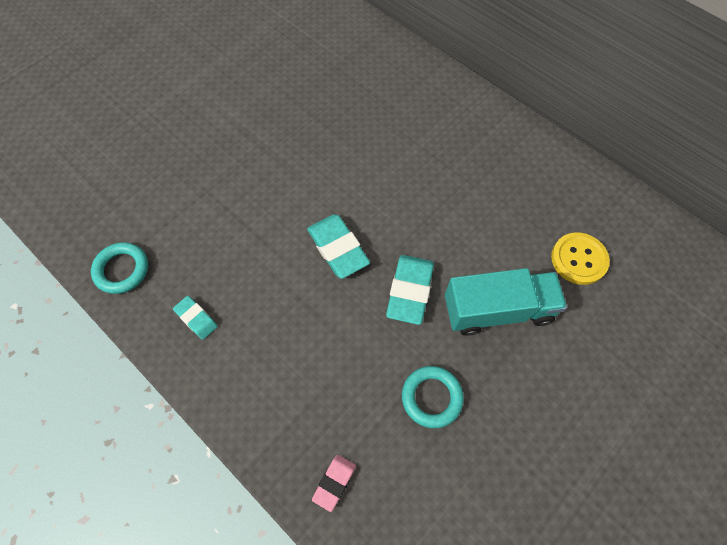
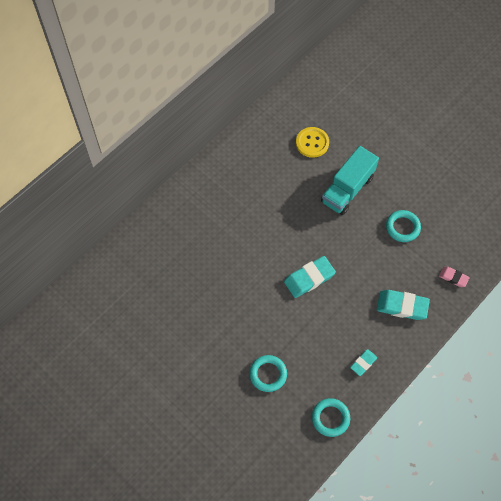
camera: 90 degrees left, 0 degrees up
(197, 194) = (268, 374): none -> turquoise ring
(410, 291) = (337, 236): turquoise eraser -> turquoise eraser (402, 306)
(497, 310) = (347, 189): turquoise truck -> turquoise truck turned 135 degrees counterclockwise

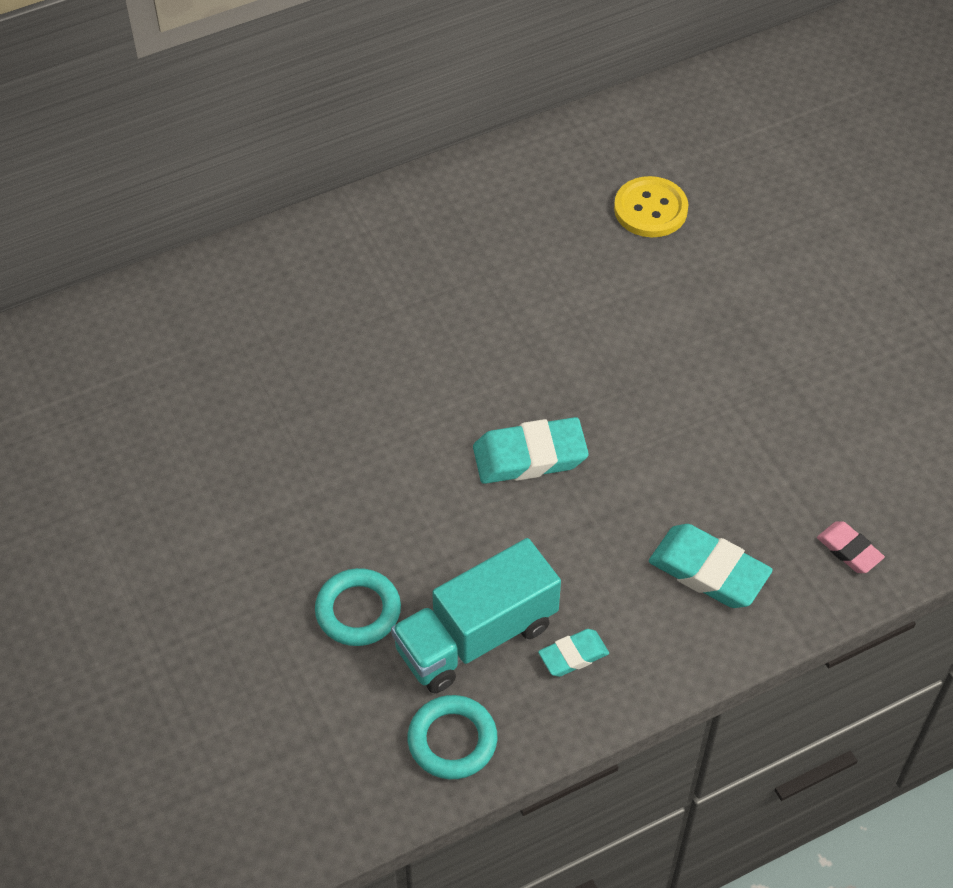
camera: 20 degrees right, 10 degrees down
(347, 189) = (687, 314): turquoise truck -> turquoise truck (476, 637)
(402, 227) = (776, 419): turquoise ring -> none

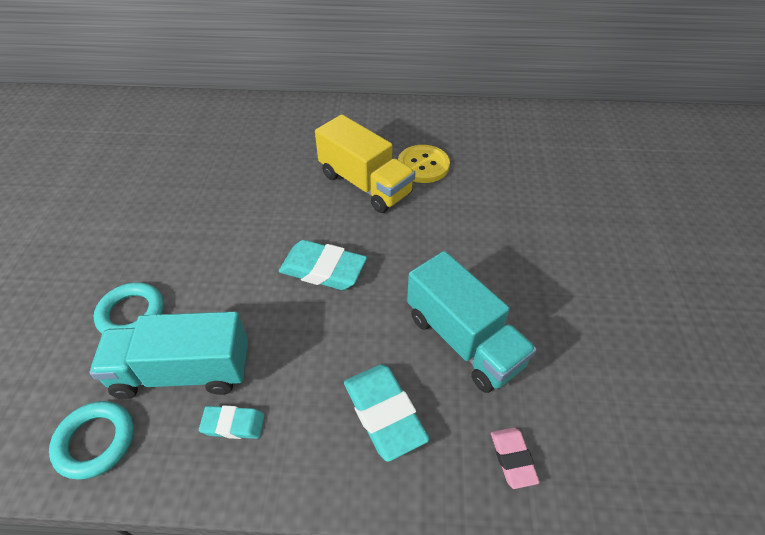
camera: 30 degrees right, 5 degrees down
(490, 321) = (365, 184): none -> yellow truck
(650, 209) = (513, 164): yellow button -> yellow button (423, 165)
(735, 461) = (463, 340): none -> turquoise truck

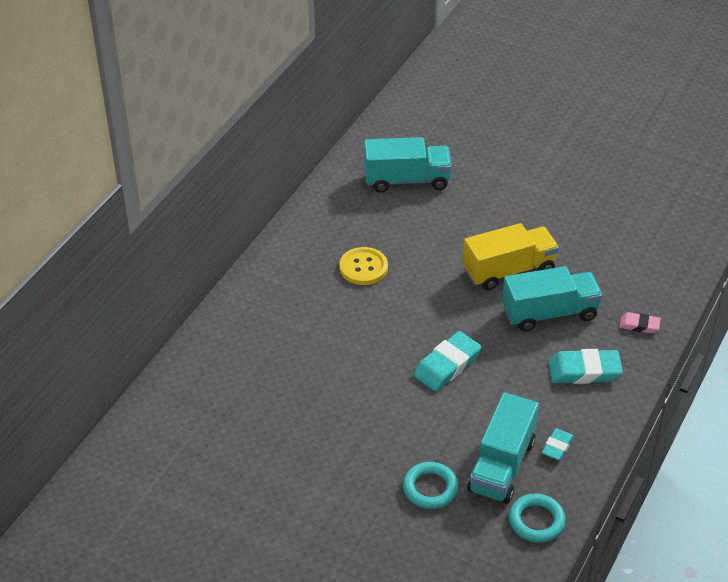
camera: 65 degrees left, 5 degrees down
(365, 184) = (364, 311): yellow truck -> yellow truck (508, 270)
(568, 156) = (407, 180): none -> turquoise truck

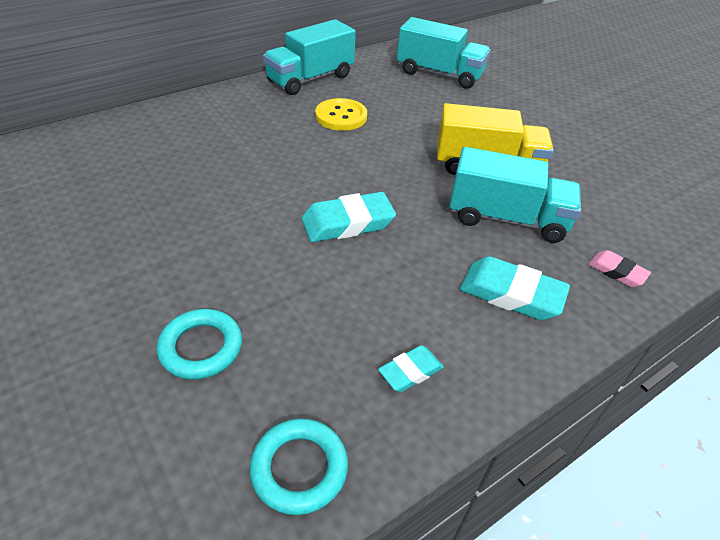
camera: 25 degrees right, 0 degrees up
(501, 466) = (316, 362): turquoise truck -> turquoise truck (310, 79)

